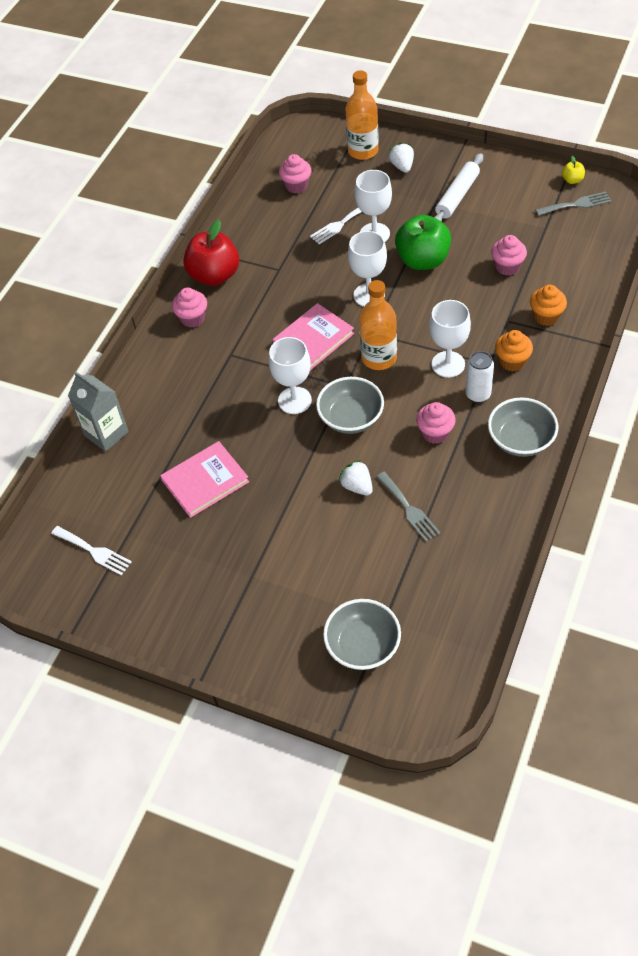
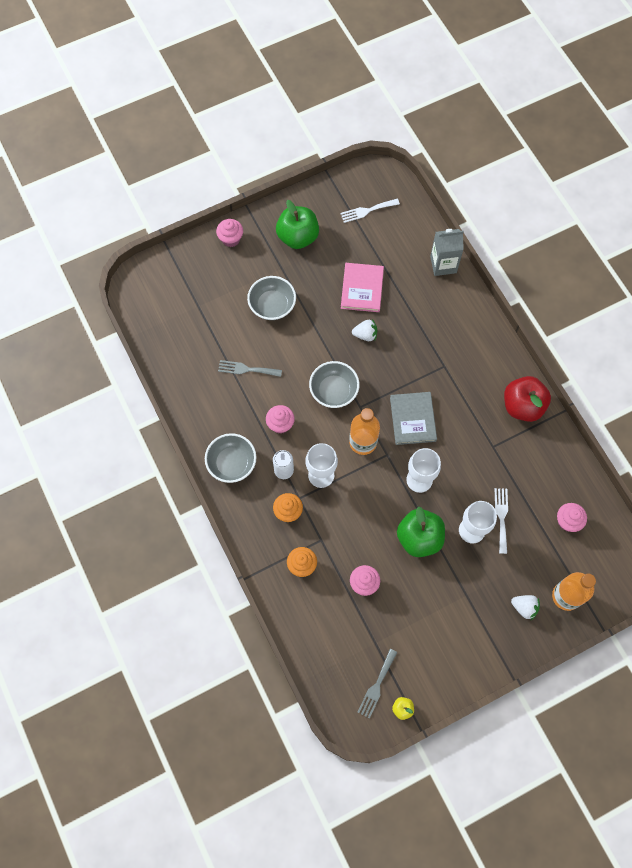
camera: 125 degrees right, 15 degrees up
(192, 318) = (494, 367): pink cupcake -> pink cupcake (231, 239)
(193, 592) = (298, 237): none -> green apple
(294, 400) = (375, 373): white goblet -> none
(313, 339) = (413, 419): pink book -> grey book
(357, 486) = (285, 357): white strawberry -> white strawberry (365, 335)
(363, 645) = (195, 286): grey bowl -> grey bowl (272, 305)
(457, 196) = (459, 615): white rolling pin -> none

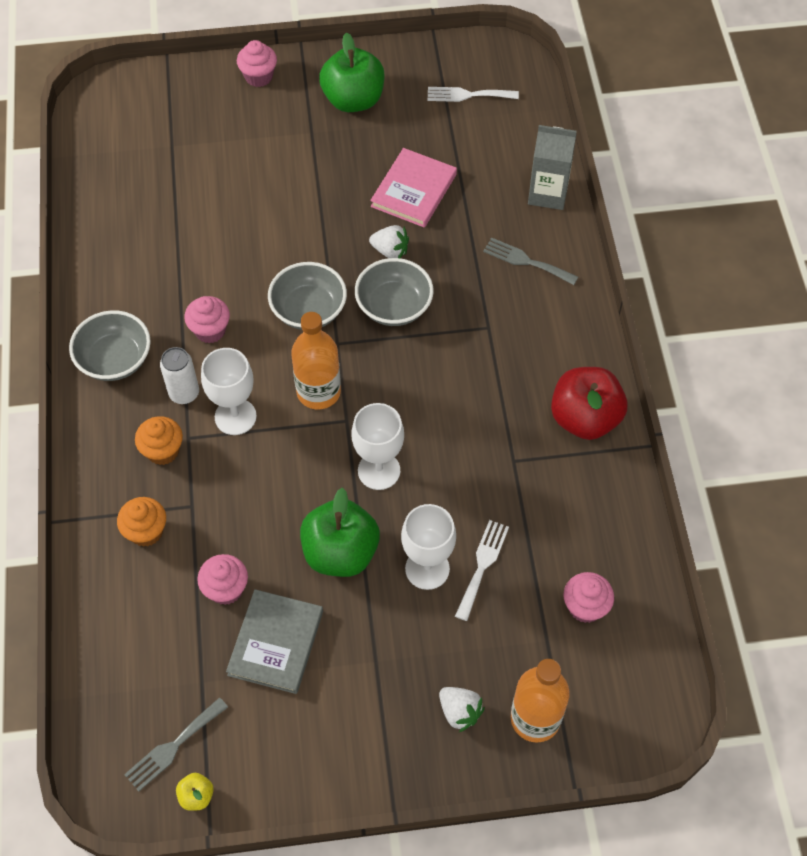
camera: 20 degrees right, 10 degrees down
(246, 369) = (198, 244): grey fork -> grey fork (526, 261)
(272, 305) = (275, 175): grey bowl -> grey bowl (394, 306)
(413, 419) = (408, 384): grey book -> grey book (276, 643)

